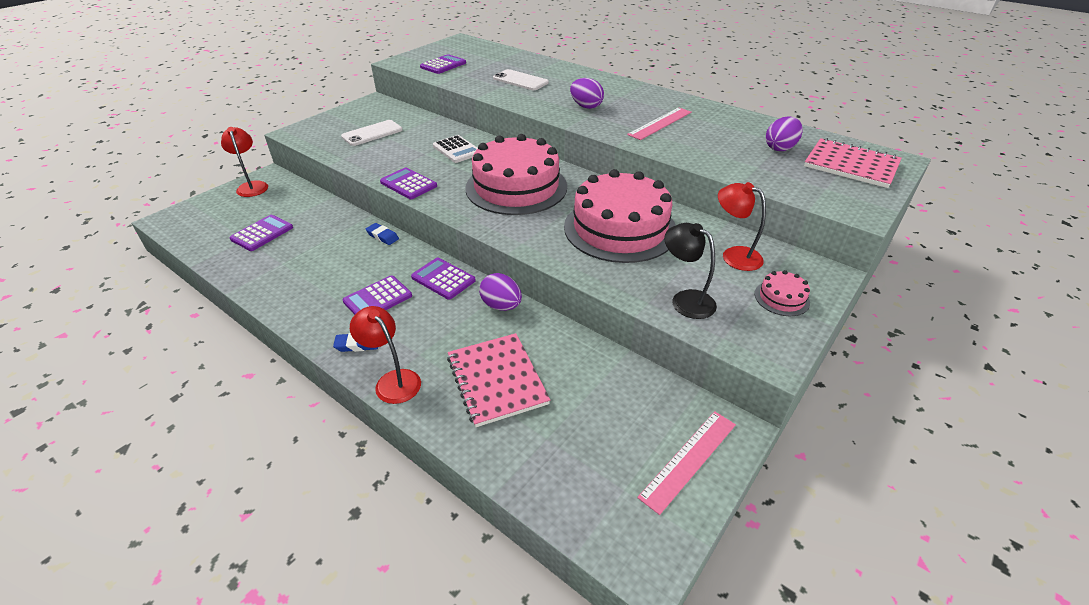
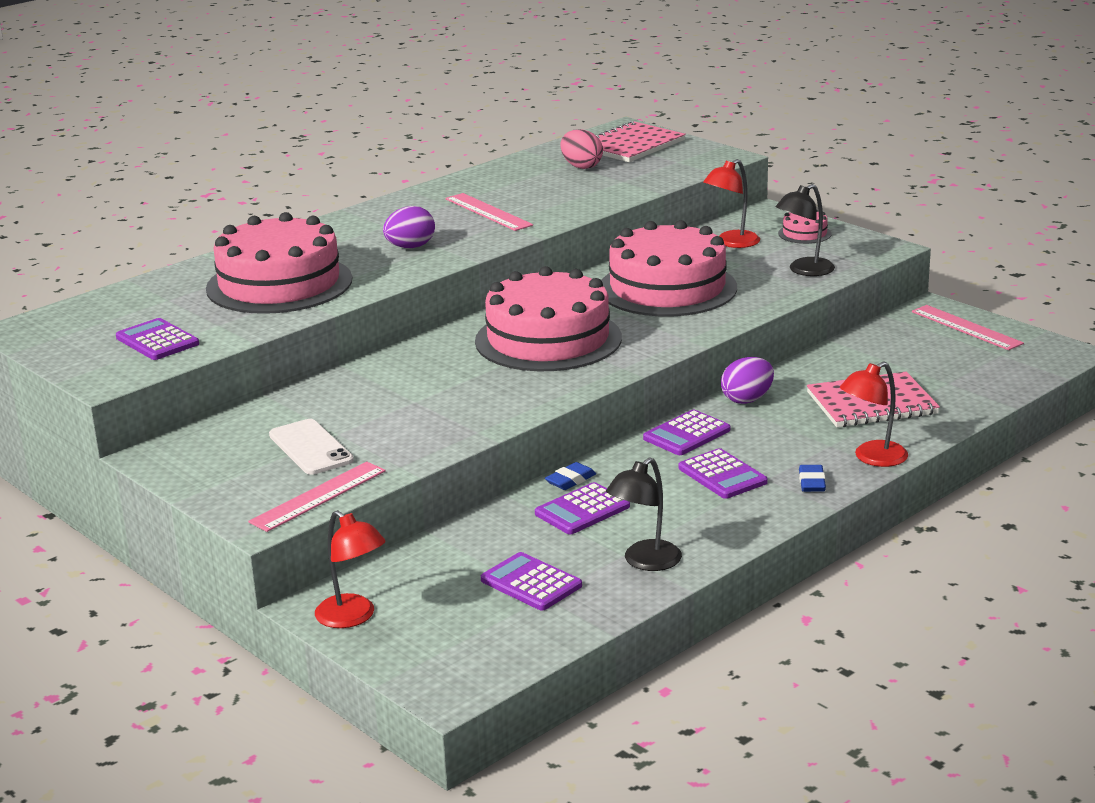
camera: 80 degrees left, 15 degrees down
(252, 186) = (353, 617): red lamp -> red lamp turned 120 degrees counterclockwise
(269, 272) = (645, 562): none -> black lamp
(316, 142) = (318, 496): none -> pink ruler
(408, 184) = (513, 410): purple calculator -> purple calculator (582, 510)
(457, 150) = (412, 378): white calculator -> none
(520, 80) = (279, 284): white phone -> pink cake
(780, 148) = (581, 166): purple egg -> pink egg

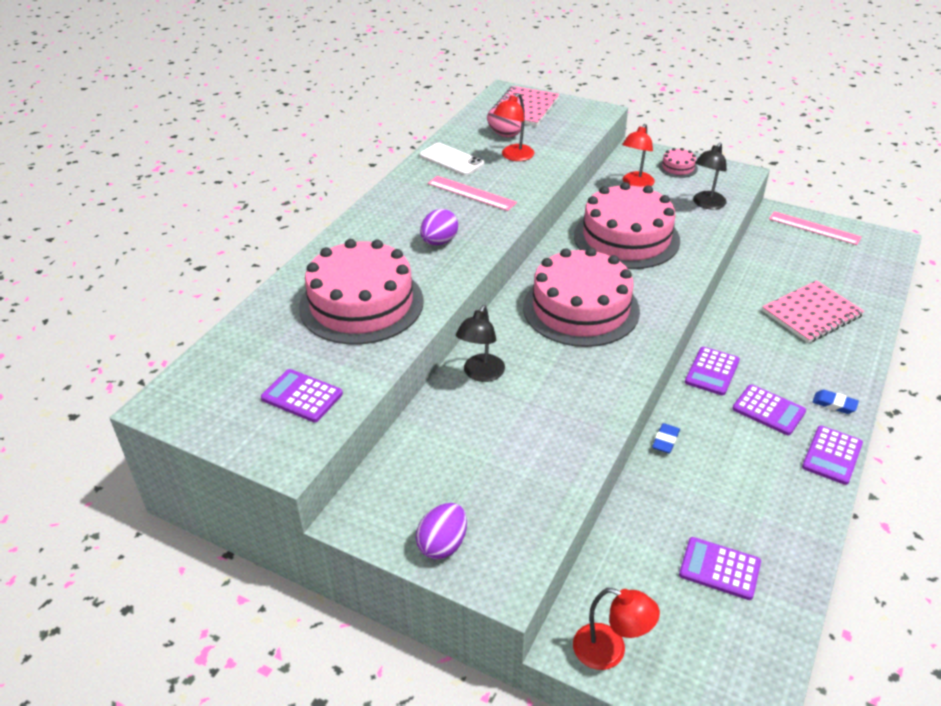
camera: 20 degrees left, 15 degrees up
(311, 448) = (483, 476): white phone -> white phone (451, 160)
(318, 496) = (531, 538): pink ruler -> none
(582, 510) = (697, 473): purple calculator -> purple calculator (832, 455)
(645, 562) = (784, 521): black lamp -> black lamp (481, 374)
(747, 399) = (726, 326): purple egg -> purple egg (443, 544)
(811, 482) = (834, 404): blue eraser -> blue eraser turned 45 degrees counterclockwise
(872, 458) = (854, 369): red lamp -> red lamp (513, 156)

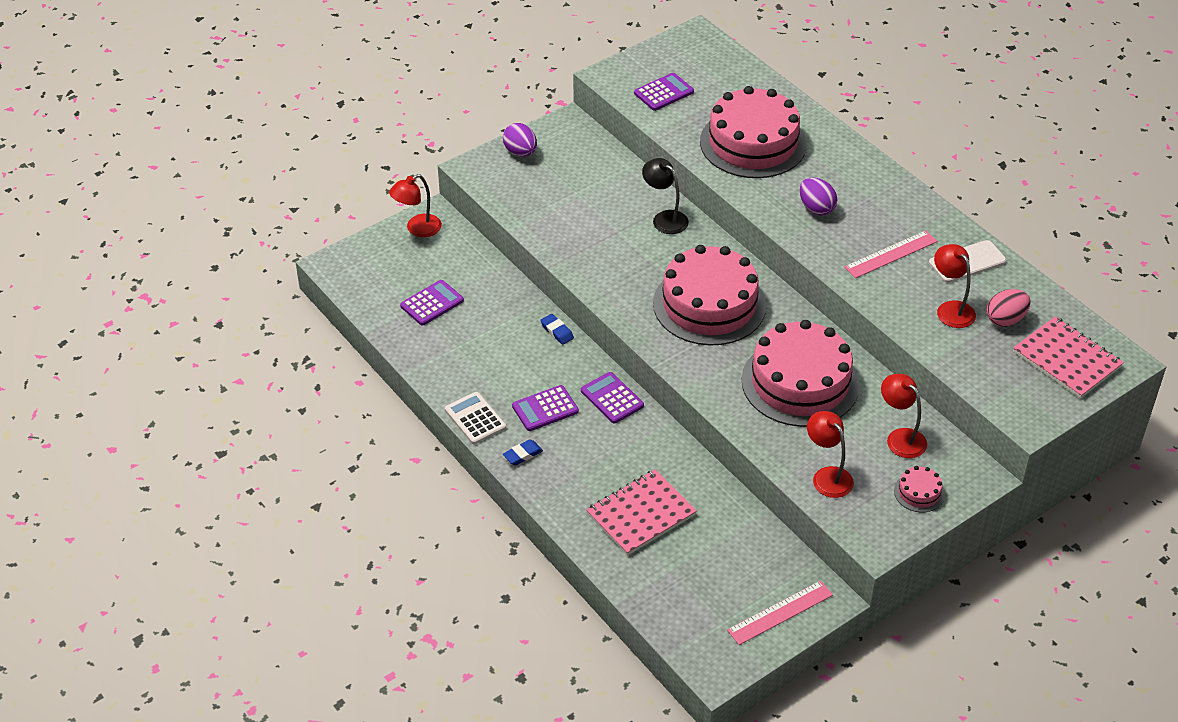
camera: 115 degrees right, 5 degrees up
(706, 204) = (827, 476): black lamp -> red lamp
(811, 314) = (641, 514): pink notebook -> pink notebook turned 60 degrees clockwise
(832, 455) = (475, 419): purple calculator -> white calculator

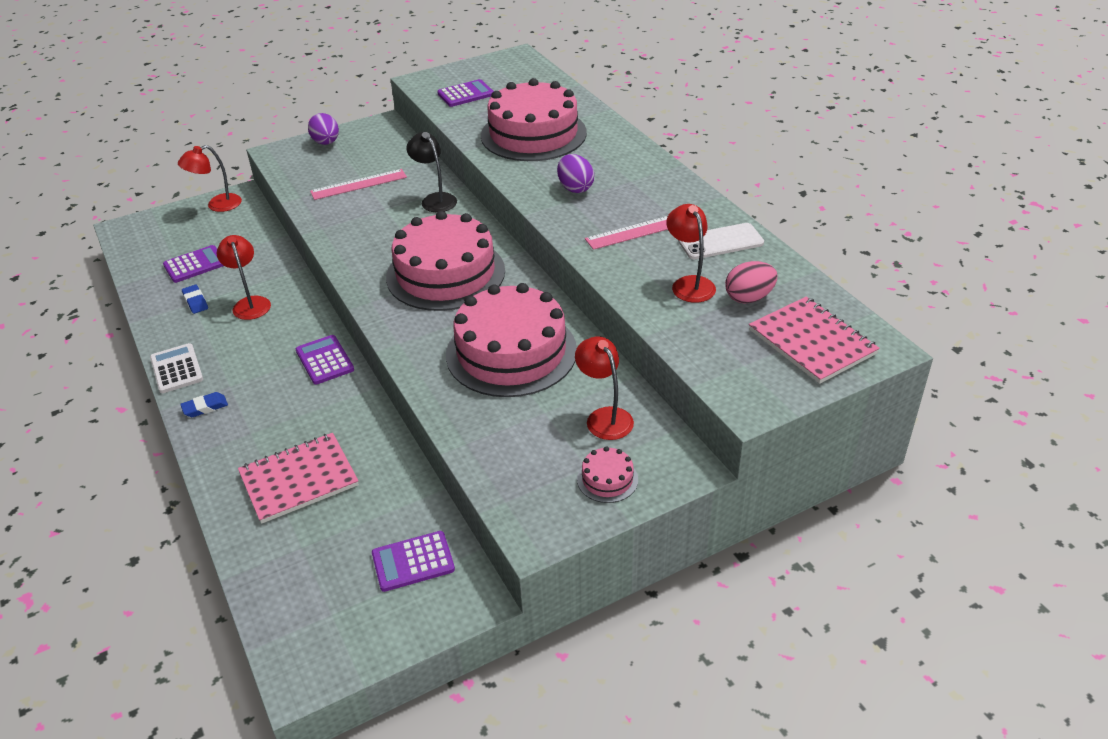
camera: 10 degrees right, 5 degrees down
(545, 409) = (252, 365): purple calculator -> purple calculator (413, 562)
(557, 331) = (300, 296): blue eraser -> blue eraser (195, 301)
(780, 612) = (409, 609): pink ruler -> pink ruler (358, 184)
(827, 476) = (505, 451): red lamp -> red lamp (250, 303)

